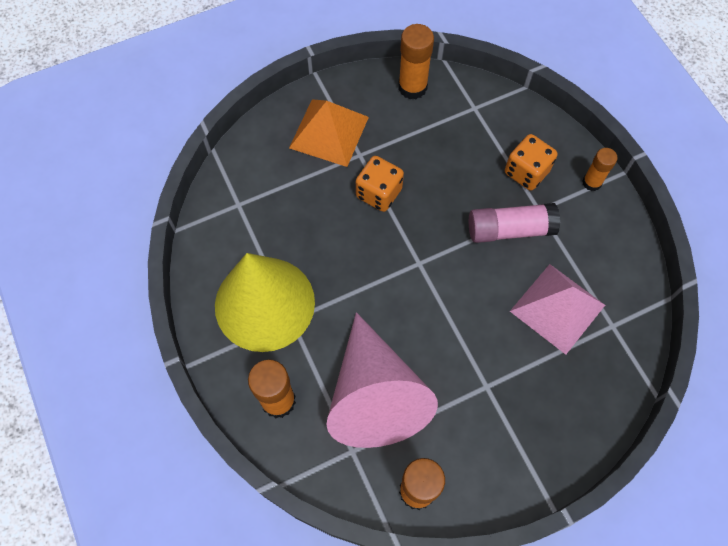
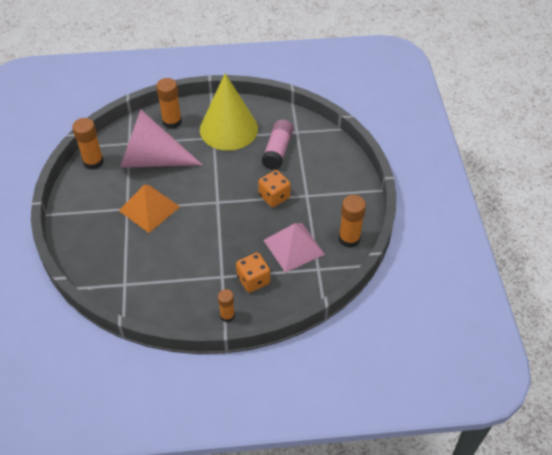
camera: 110 degrees right, 15 degrees down
(329, 132) = (330, 184): orange pyramid -> orange pyramid (149, 208)
(510, 229) = (216, 255): pink glue stick -> pink glue stick (277, 151)
(557, 308) = (151, 259): pink pyramid -> pink pyramid (293, 247)

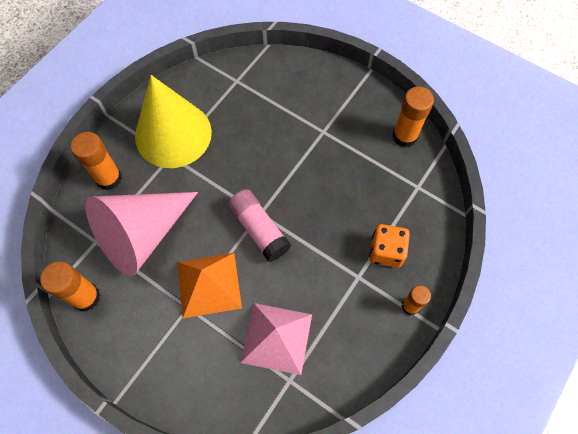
camera: 50 degrees left, 15 degrees up
(274, 197) = (300, 159): orange dice -> none
(277, 151) = (245, 114): pink glue stick -> pink glue stick (259, 229)
(293, 247) = (375, 188): pink pyramid -> pink pyramid (276, 338)

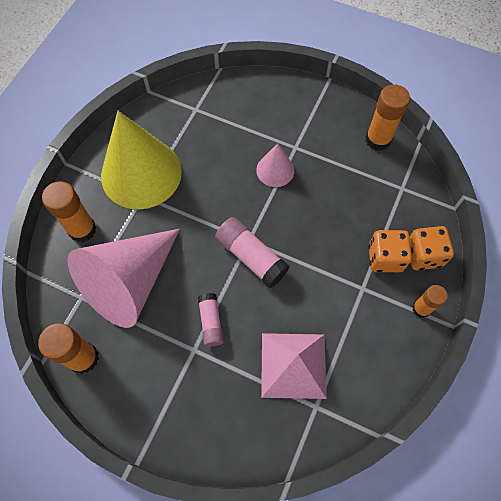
camera: 10 degrees left, 0 degrees up
(208, 284) = (211, 322): orange pyramid -> pink glue stick
(299, 150) = (275, 170): none -> pink cone
(424, 255) = (423, 255): none -> orange dice

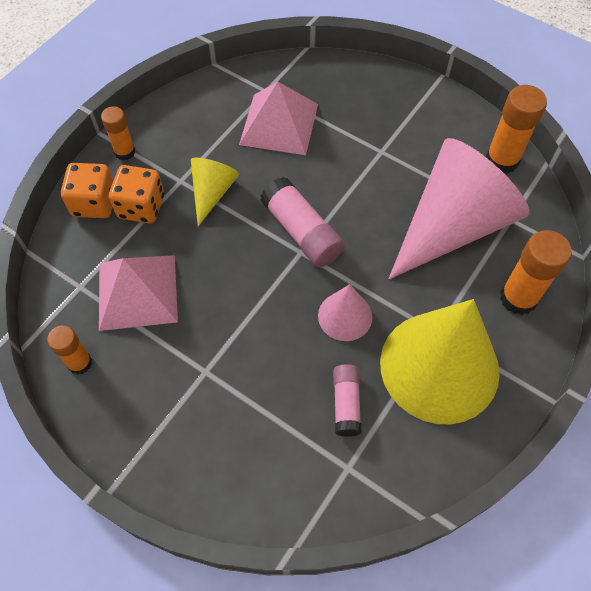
camera: 170 degrees left, 5 degrees down
(211, 322) = (360, 172): pink glue stick -> pink glue stick (346, 404)
(275, 170) = (244, 340): pink cone -> pink cone (345, 316)
(332, 281) = (212, 192): none -> yellow cone
(360, 190) = (138, 292): none -> pink pyramid
(378, 139) = (80, 363): orange glue stick -> orange glue stick, size x0.63

